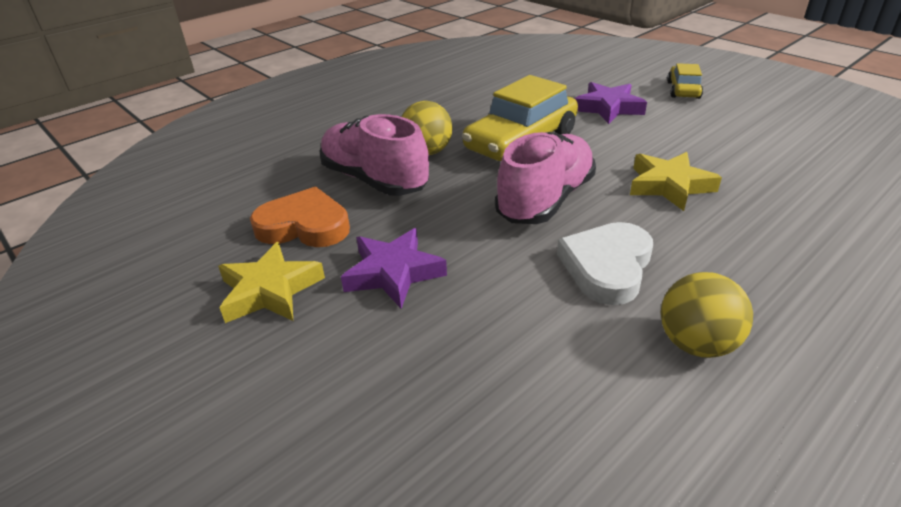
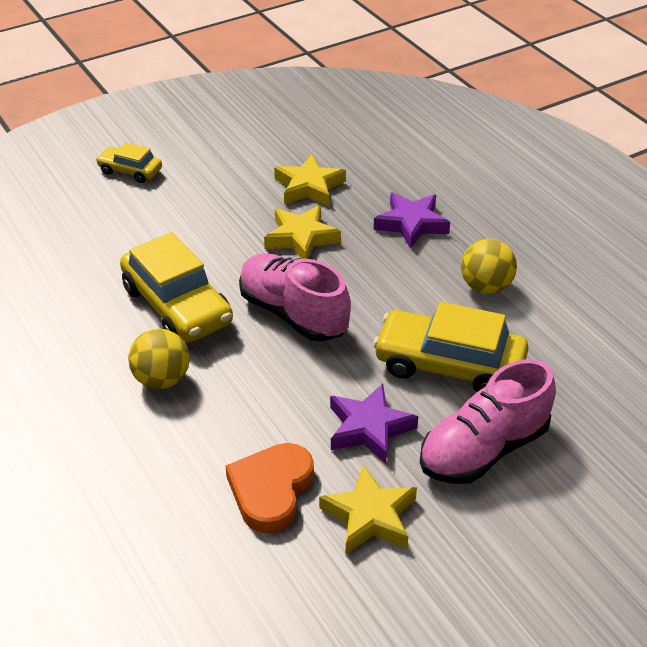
camera: 80 degrees left, 5 degrees up
(374, 180) = (203, 428): pink shoe -> pink shoe (483, 450)
(516, 324) = (449, 365): none -> yellow car
(607, 267) = (397, 303): white heart -> none
(608, 108) = (138, 229): purple star -> purple star (411, 224)
(762, 176) = (309, 187): none -> yellow star

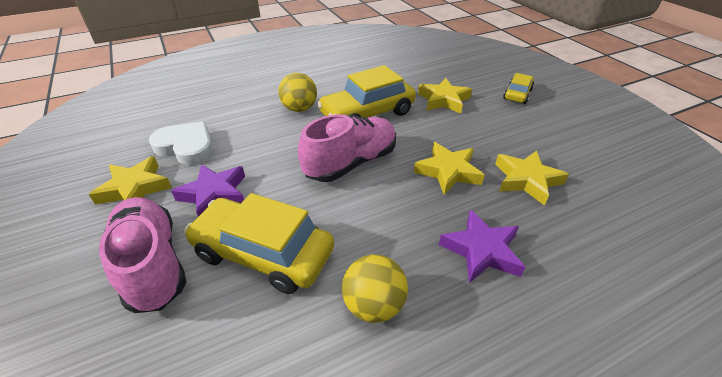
camera: 95 degrees right, 0 degrees up
(142, 234) = (443, 100): none -> yellow star
(271, 490) = (186, 147): orange heart -> white heart
(449, 365) = (263, 254): yellow car -> yellow car turned 90 degrees counterclockwise

